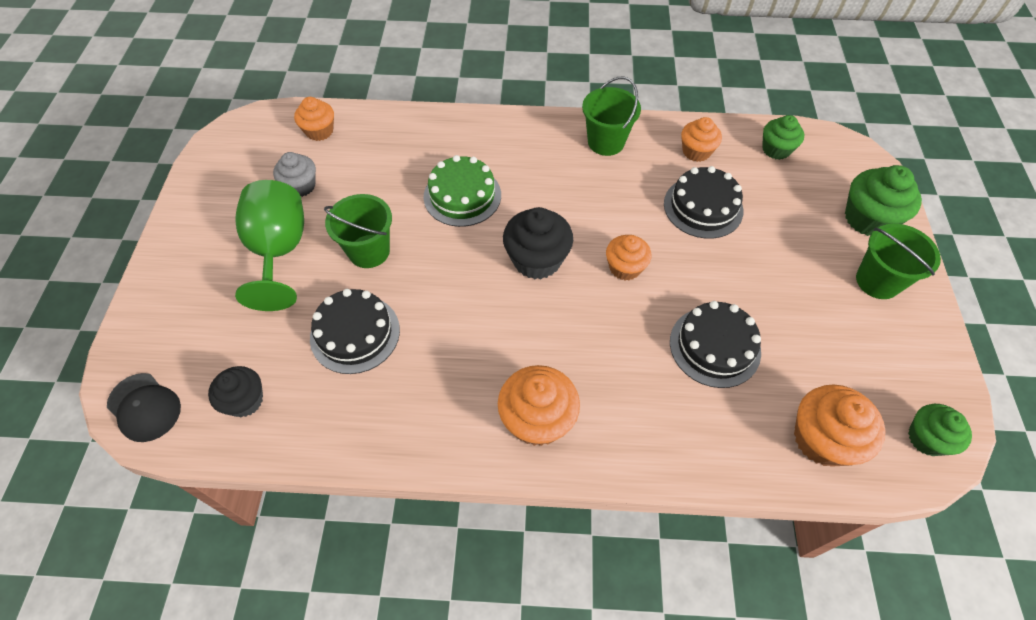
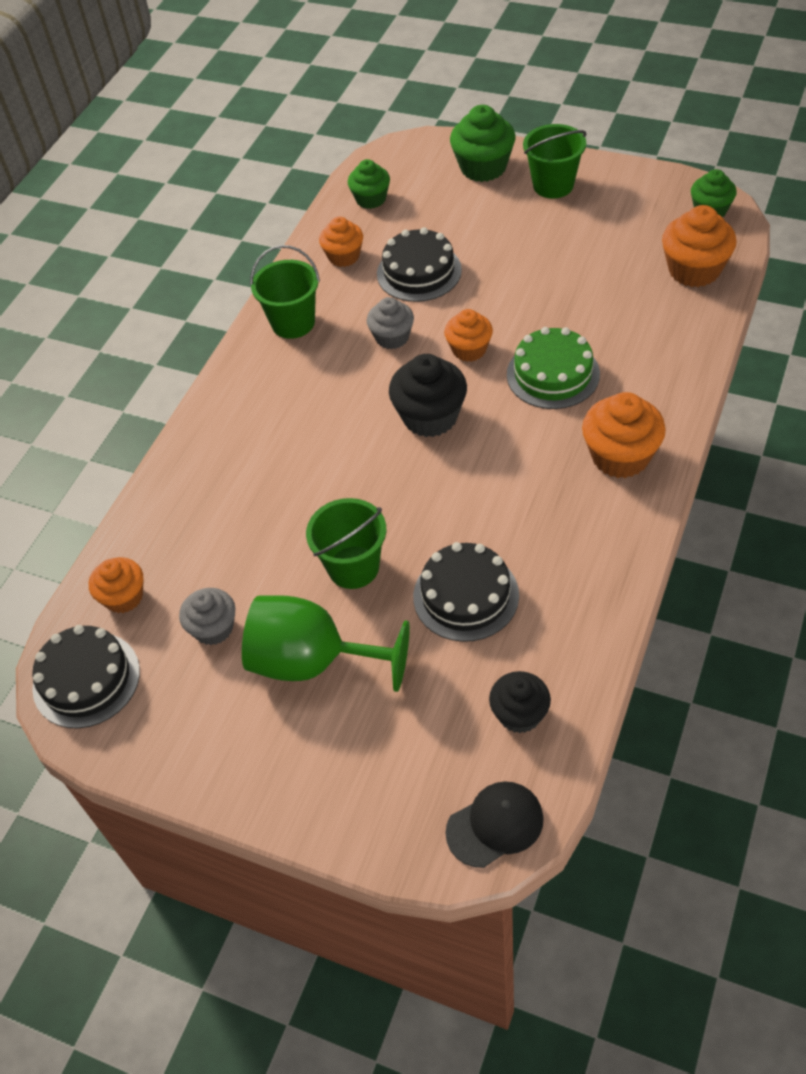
camera: 65 degrees left, 5 degrees down
(462, 196) = (310, 464): green cake -> green cake (553, 374)
(616, 210) = (392, 337): none -> grey cupcake
(714, 346) = (583, 310): black cake -> black cake (86, 679)

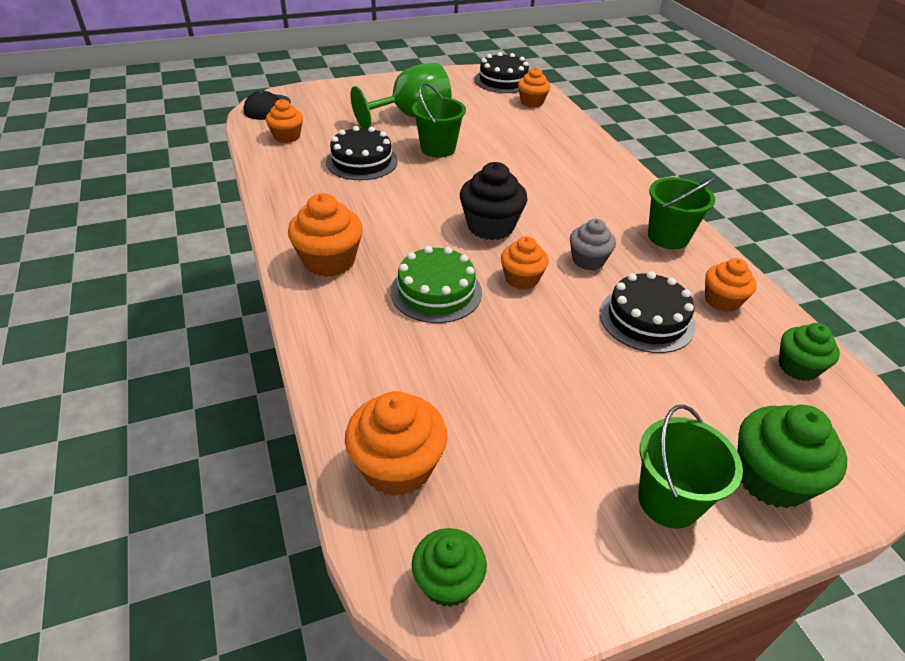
camera: 130 degrees right, 10 degrees down
(213, 628) = (474, 109): grey cupcake -> none
(519, 714) = (287, 136): black cupcake -> orange cupcake

